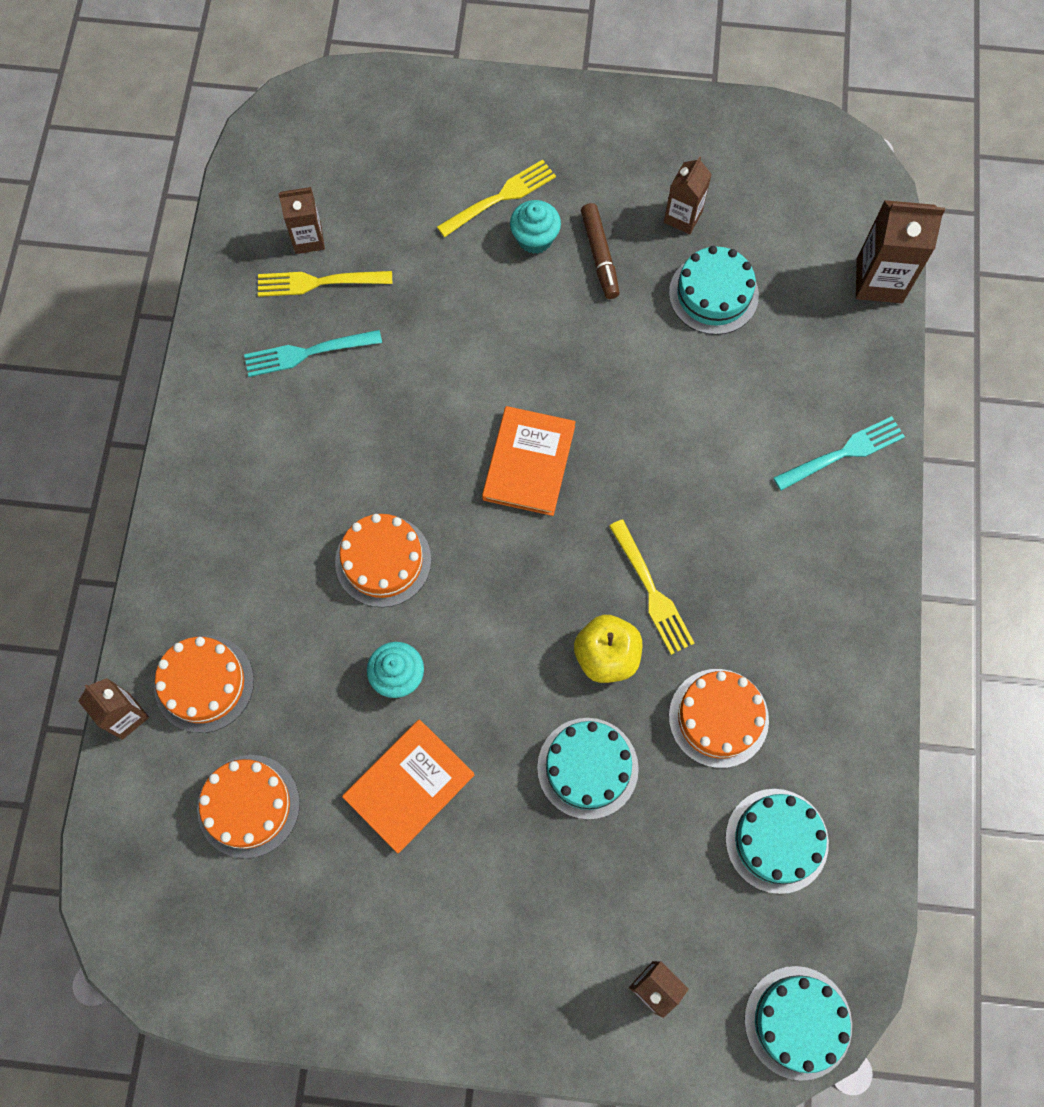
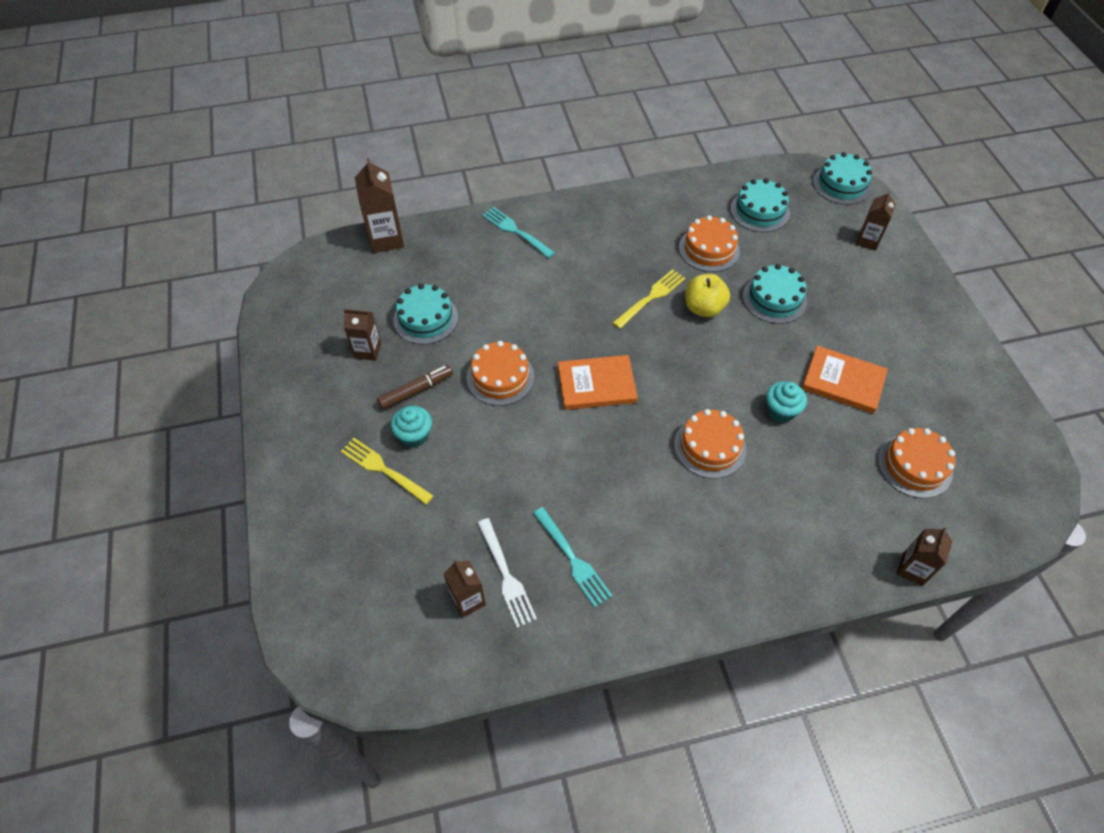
camera: 110 degrees left, 15 degrees down
(204, 683) = (858, 526): orange cake -> orange cake (500, 377)
(319, 282) = (506, 575): yellow fork -> white fork

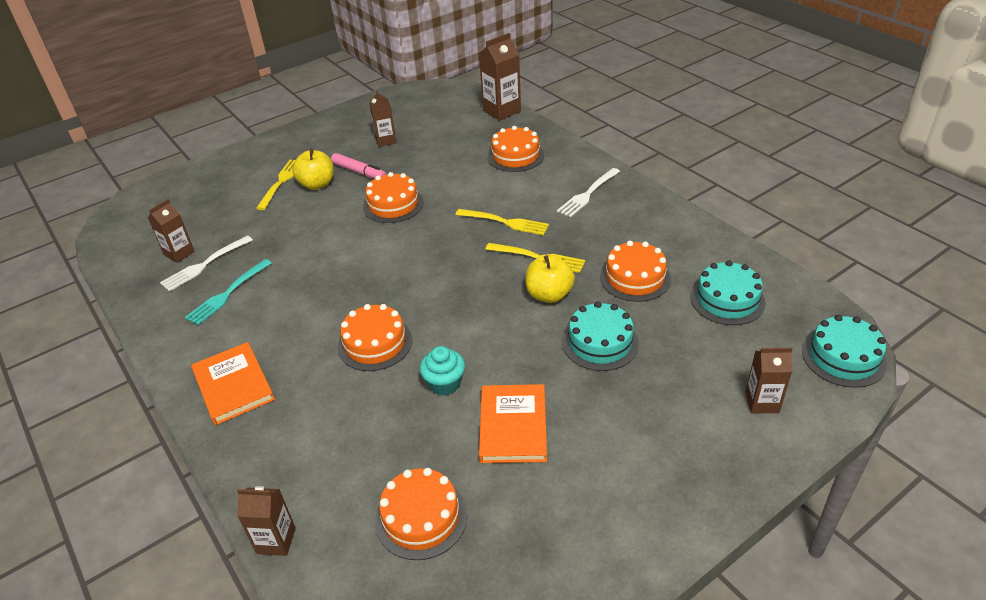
camera: 70 degrees right, 15 degrees down
(414, 435) = (317, 184): turquoise cupcake -> yellow apple
(416, 390) = (359, 172): brown marker -> pink marker
(426, 318) = (432, 153): turquoise cake -> none
(480, 258) = (515, 156): none -> orange cake
(516, 231) = (560, 163): turquoise fork -> none
(578, 232) = (588, 194): none -> white fork
(585, 302) = (505, 222): none -> yellow fork
(596, 384) = (413, 255): orange book -> orange book (233, 385)

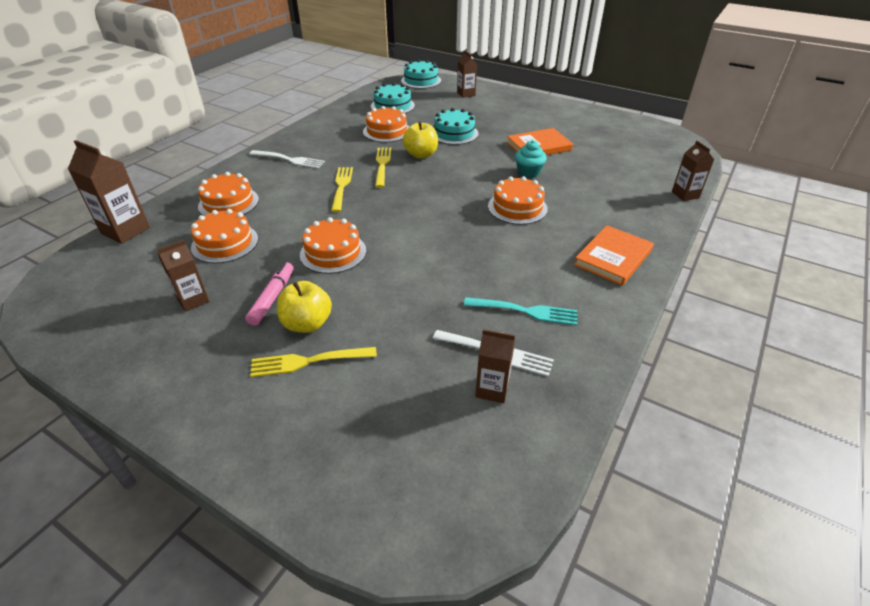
camera: 115 degrees left, 0 degrees up
(421, 517) = (620, 158): orange cake -> orange cake (225, 243)

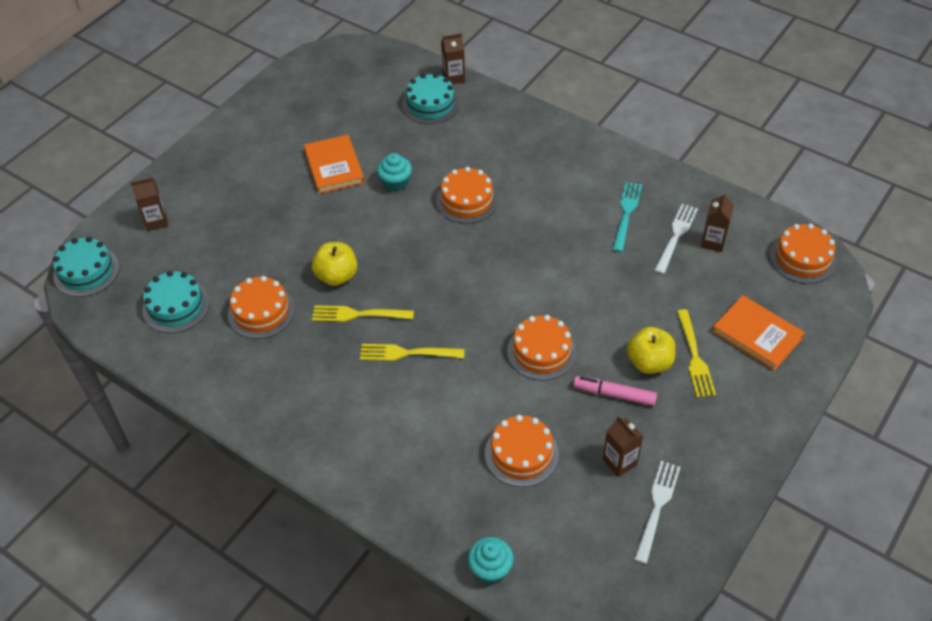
camera: 85 degrees left, 10 degrees up
(125, 230) = (490, 569): brown carton -> turquoise cupcake
(228, 203) = (434, 468): orange cake -> orange cake (802, 258)
(289, 160) = (327, 417): white fork -> white fork (657, 507)
(454, 133) = (283, 241): turquoise cake -> turquoise cake (430, 104)
(613, 257) = (553, 147): orange book -> orange book (757, 335)

